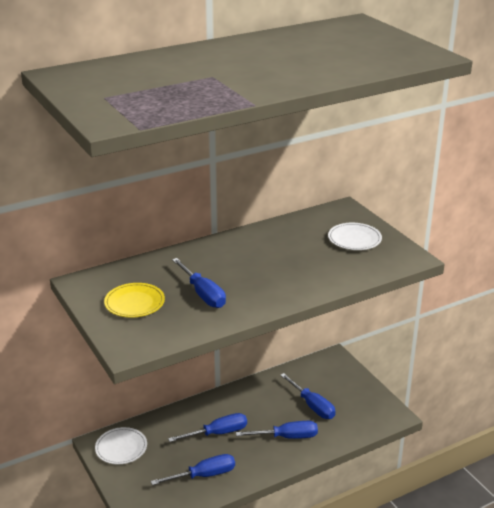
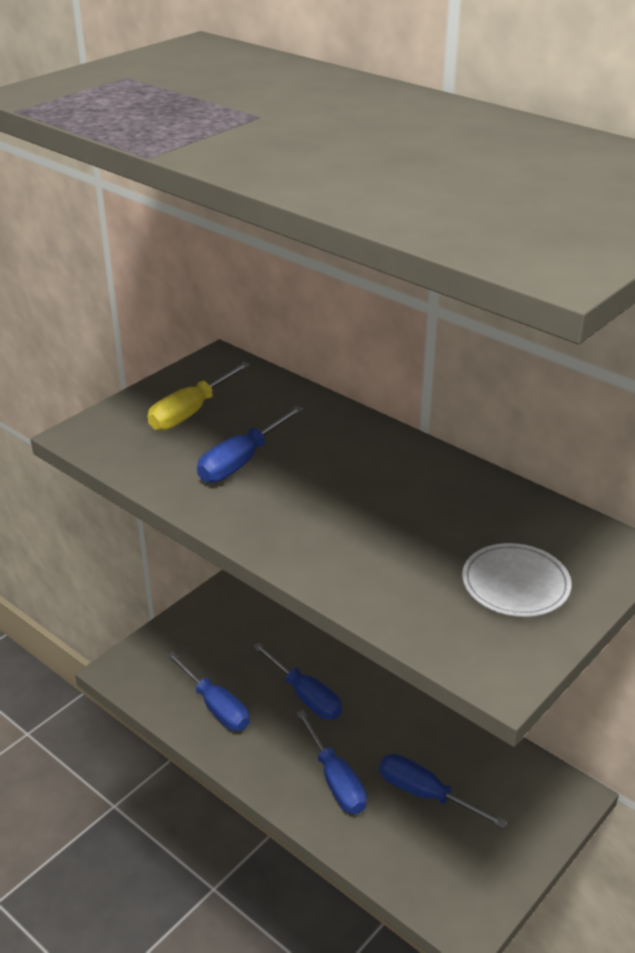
camera: 70 degrees right, 5 degrees up
(121, 448) = (234, 609): white plate -> none
(134, 303) = (191, 412): yellow plate -> yellow screwdriver
(312, 405) = (426, 794): blue screwdriver -> blue screwdriver turned 90 degrees clockwise

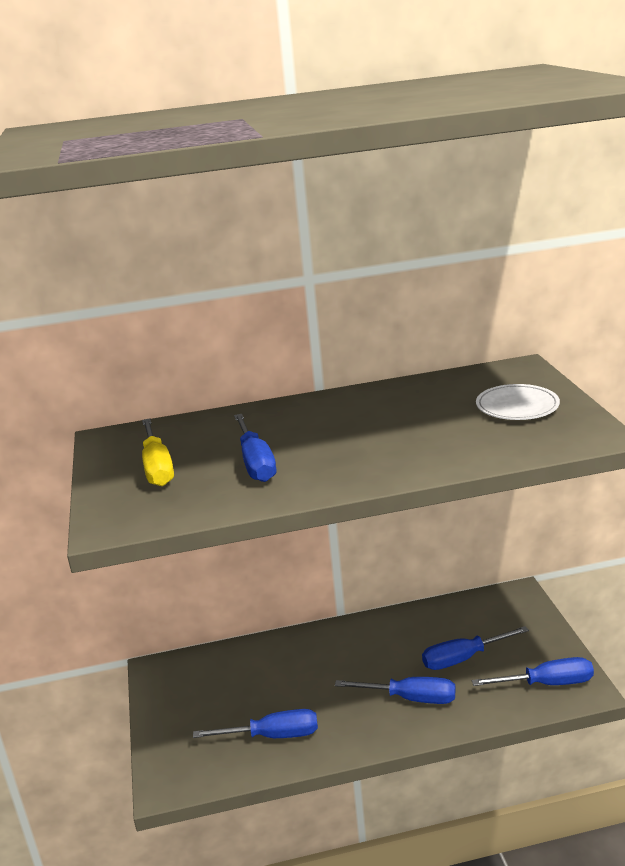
camera: 50 degrees left, 10 degrees down
(305, 696) = (315, 679): blue screwdriver -> blue screwdriver (547, 683)

